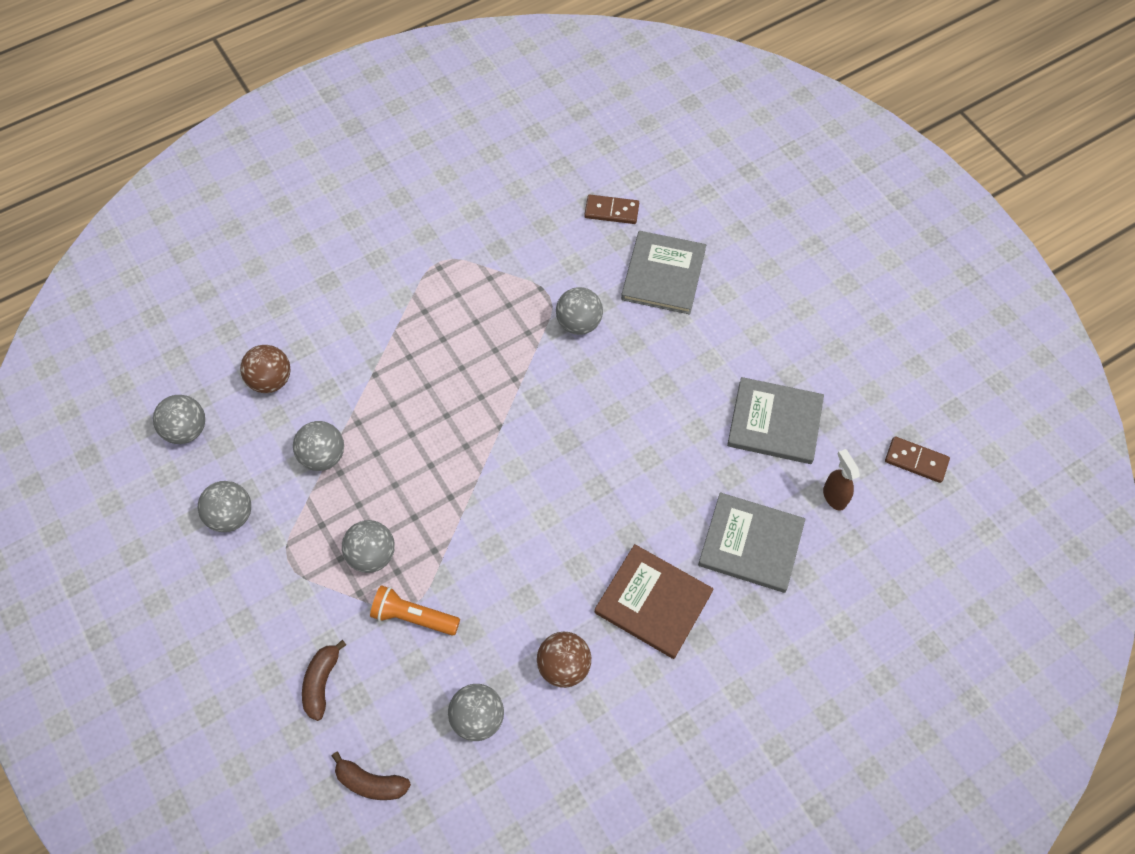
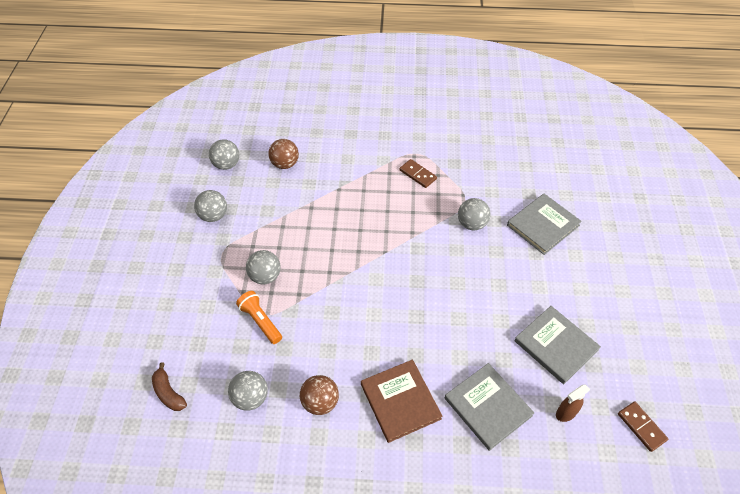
camera: 35 degrees right, 10 degrees down
(322, 682) = (188, 324): brown banana -> none
(323, 456) = (280, 213): grey ball -> none
(611, 211) = (535, 177): brown domino -> brown domino (418, 174)
(834, 496) = (565, 413): brown spray bottle -> brown spray bottle turned 135 degrees counterclockwise

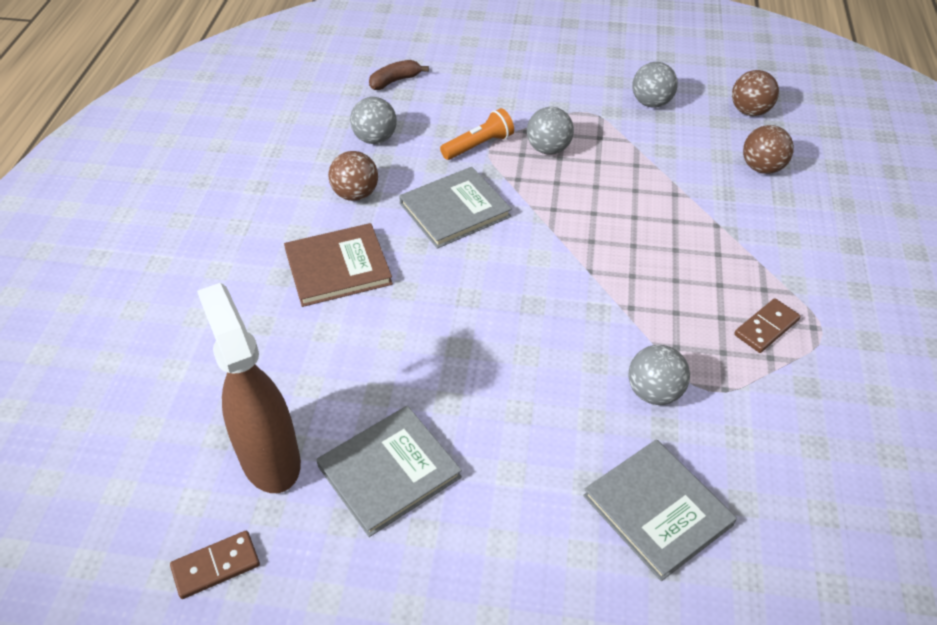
camera: 95 degrees right, 5 degrees down
(226, 164) = (749, 111): grey ball -> brown ball
(488, 407) = (306, 361): grey book -> grey book (455, 210)
(565, 413) = (270, 458): brown spray bottle -> brown spray bottle, size x2.21

